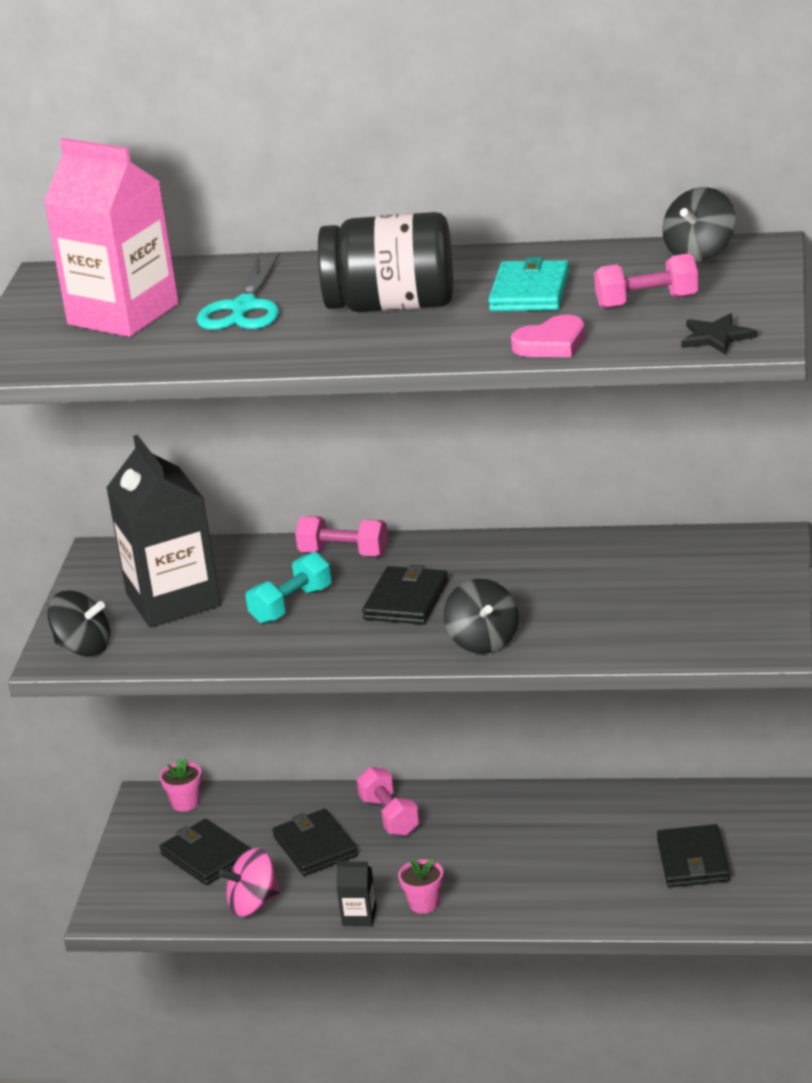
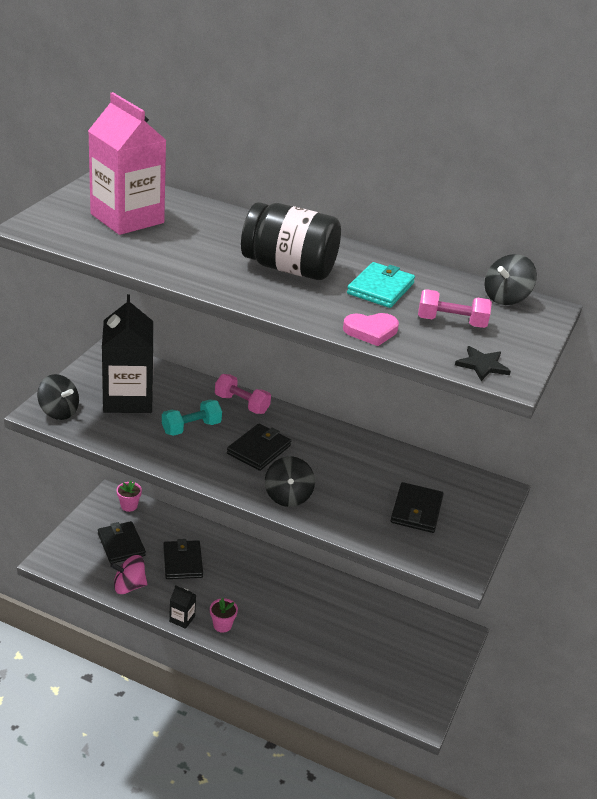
camera: 10 degrees right, 5 degrees up
(244, 308) = (200, 239): turquoise scissors -> none
(389, 816) = (233, 558): pink dumbbell -> none
(693, 860) = (390, 658): black wallet -> black wallet (416, 510)

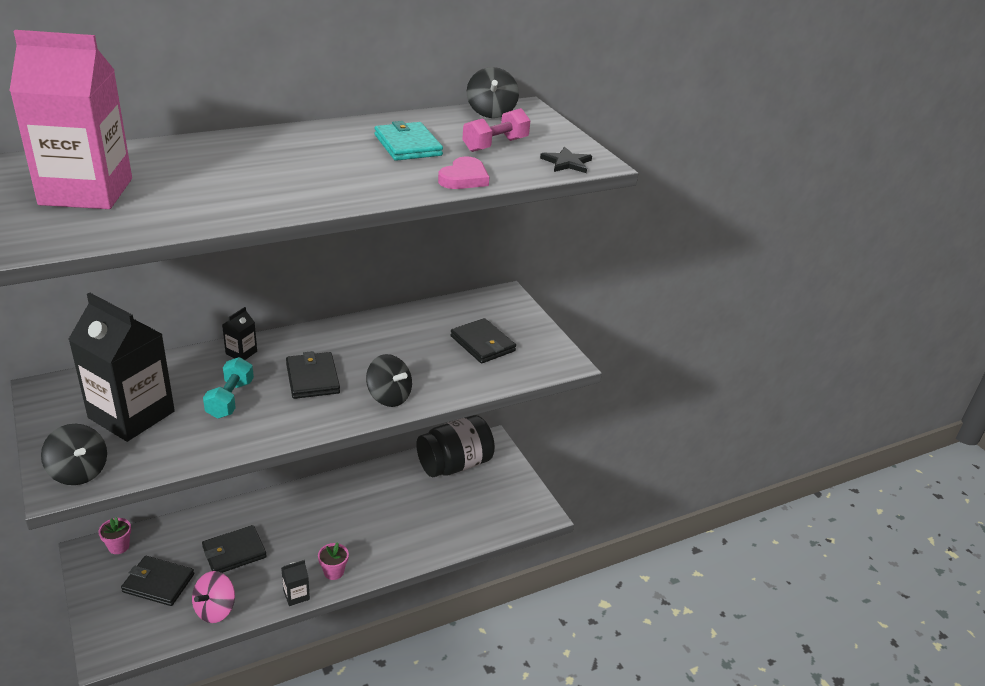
camera: 50 degrees left, 0 degrees up
(59, 411) = (79, 472): black spinning top -> black spinning top turned 60 degrees clockwise
(183, 562) = (234, 552): black wallet -> black wallet turned 60 degrees counterclockwise
(241, 404) = (241, 353): pink dumbbell -> black carton
(289, 268) = (316, 164): black jar -> black jar (454, 464)

